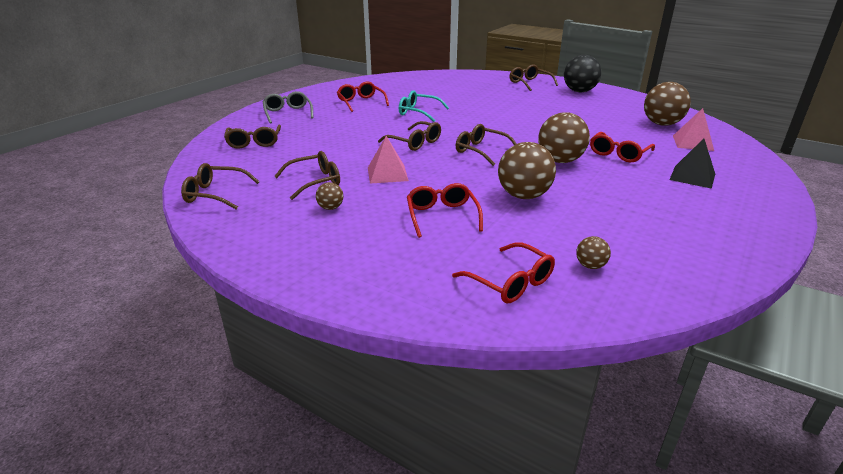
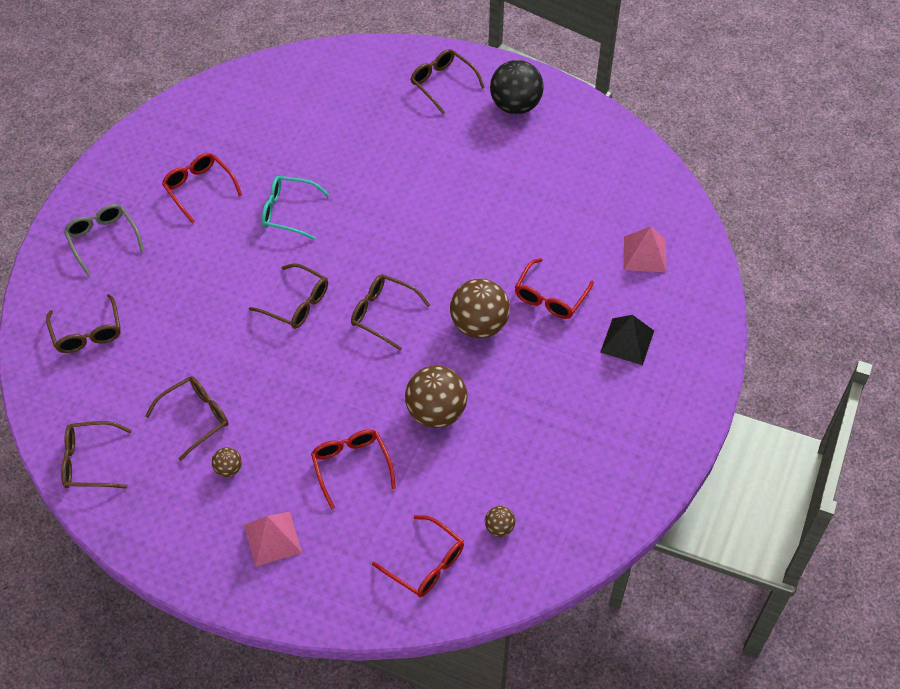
camera: 10 degrees left, 25 degrees up
(387, 174) = (276, 387): pink pyramid -> pink pyramid (272, 538)
(661, 124) = (616, 203): brown ball -> none

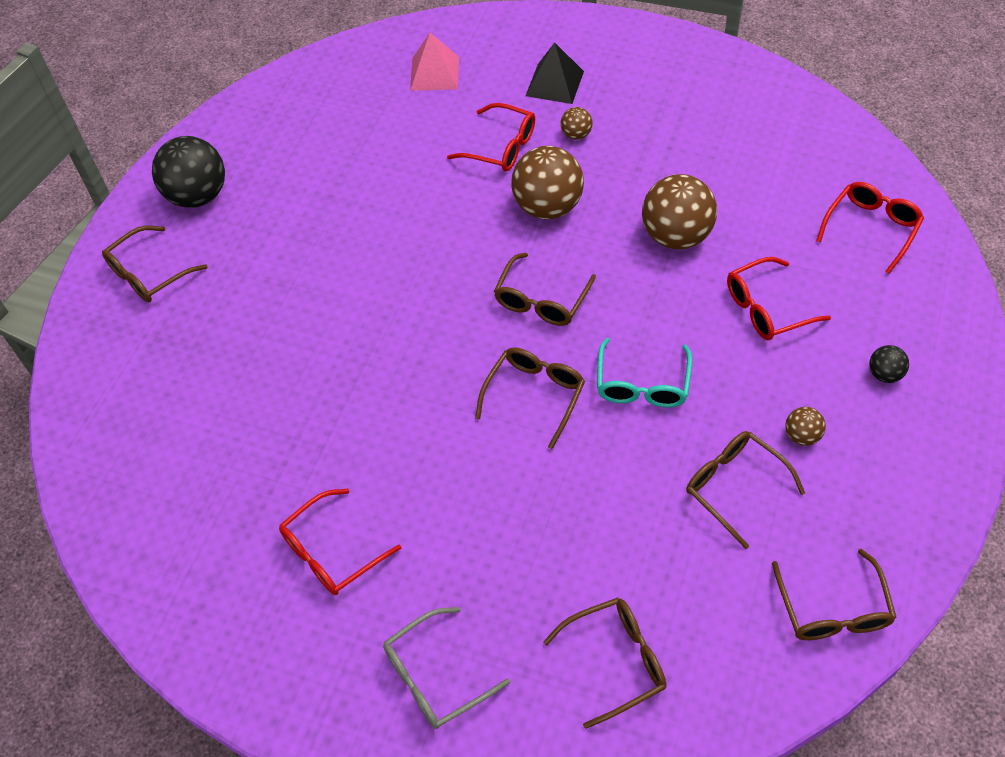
camera: 90 degrees left, 0 degrees up
(272, 538) = (884, 374): pink pyramid -> black ball
(288, 212) = (377, 427): turquoise glasses -> turquoise glasses (642, 384)
(499, 528) = (809, 171): brown ball -> brown ball (576, 135)

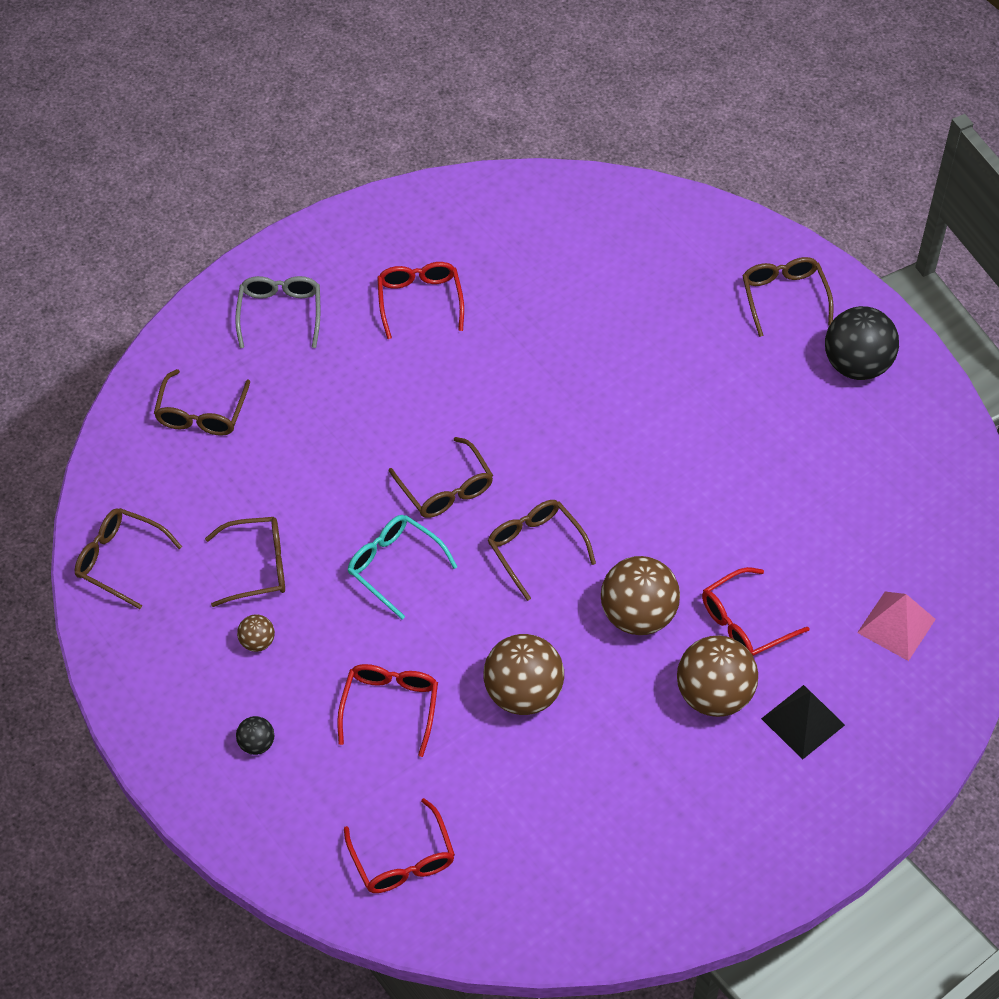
camera: 120 degrees right, 0 degrees up
(576, 135) = (714, 695): brown ball -> brown ball, size x2.13

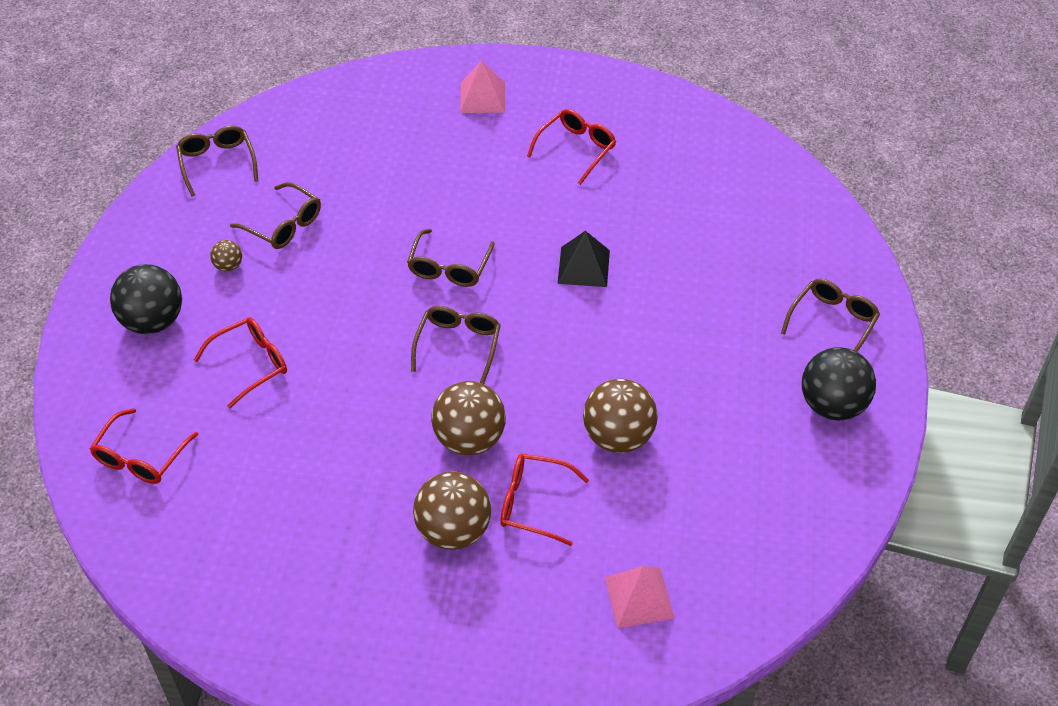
camera: 45 degrees right, 5 degrees down
(201, 414) = (365, 119): brown glasses -> none
(257, 744) = (153, 321): black ball -> black ball, size x2.13
(280, 313) = (482, 97): grey glasses -> pink pyramid
(394, 566) = (360, 287): turquoise glasses -> none
(523, 693) = (336, 424): brown ball -> brown ball (618, 437)
(802, 721) = (490, 600): black pyramid -> black pyramid (583, 266)

